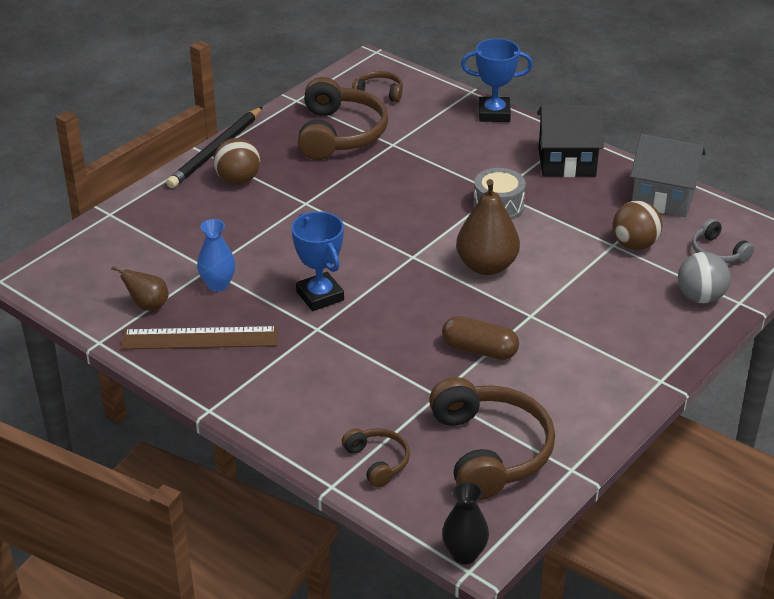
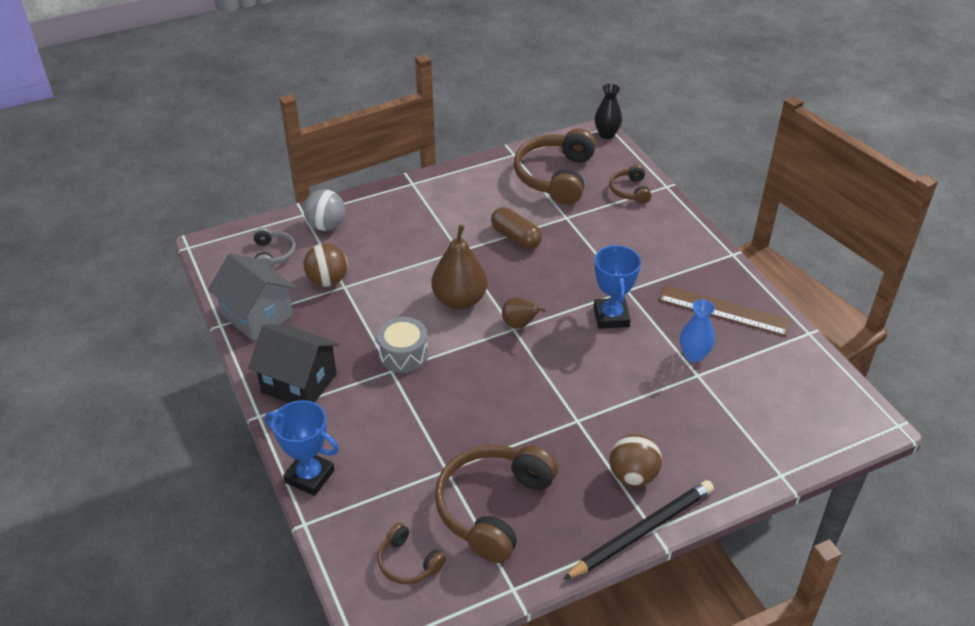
camera: 155 degrees left, 5 degrees up
(148, 305) = (760, 354): brown pear -> brown pear (519, 325)

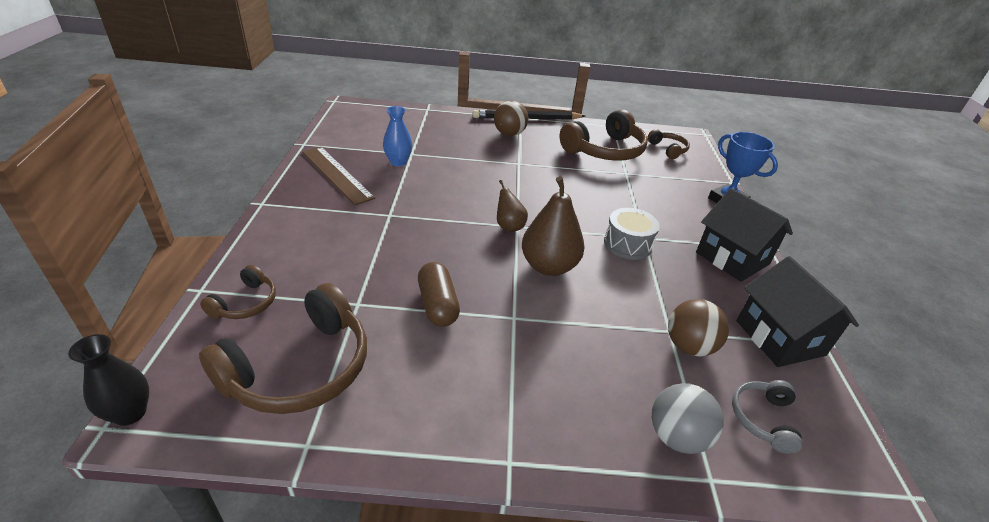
camera: 155 degrees left, 5 degrees down
(257, 315) = (780, 338): grey house -> black house
(611, 317) = (427, 203): blue trophy -> none

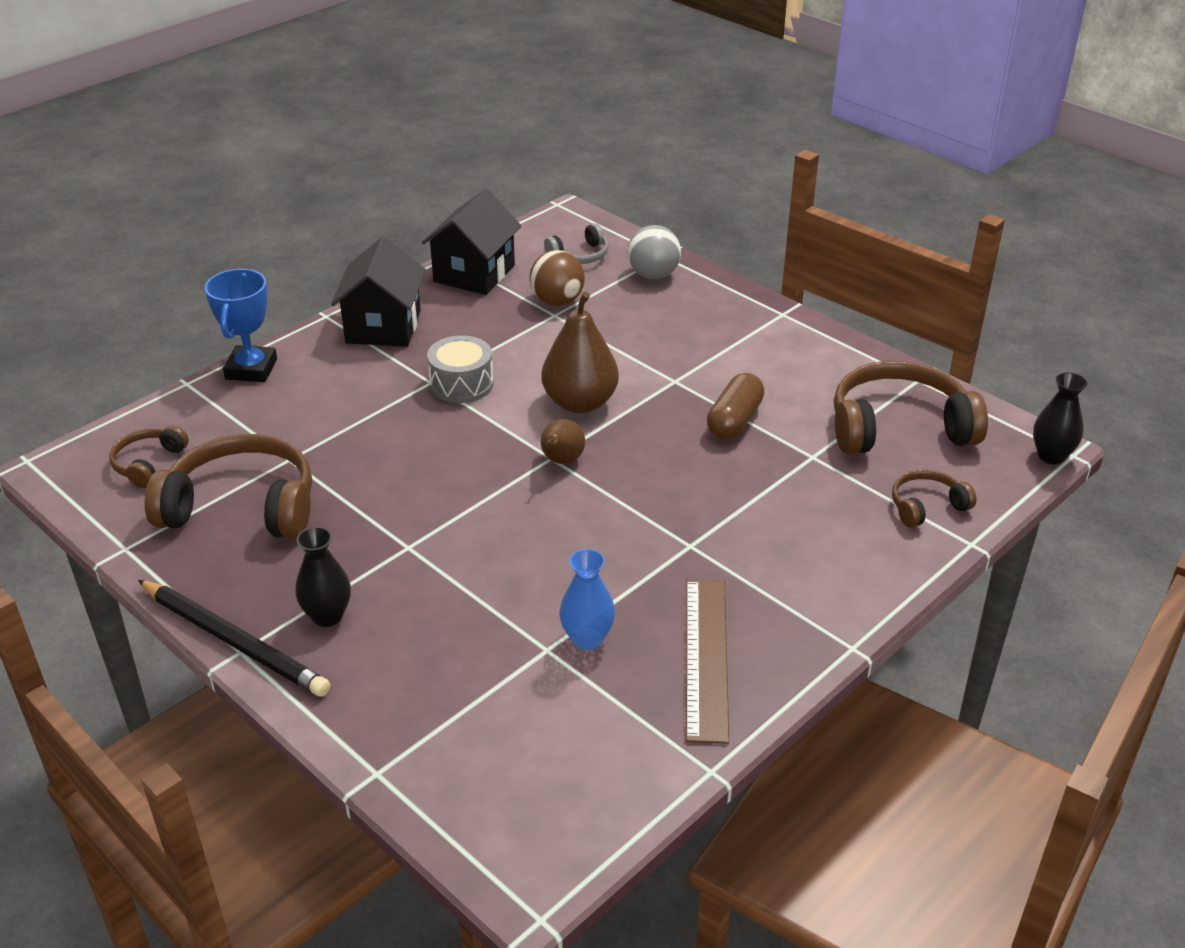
camera: 135 degrees left, 0 degrees up
(509, 134) = (327, 616): brown ball -> black vase

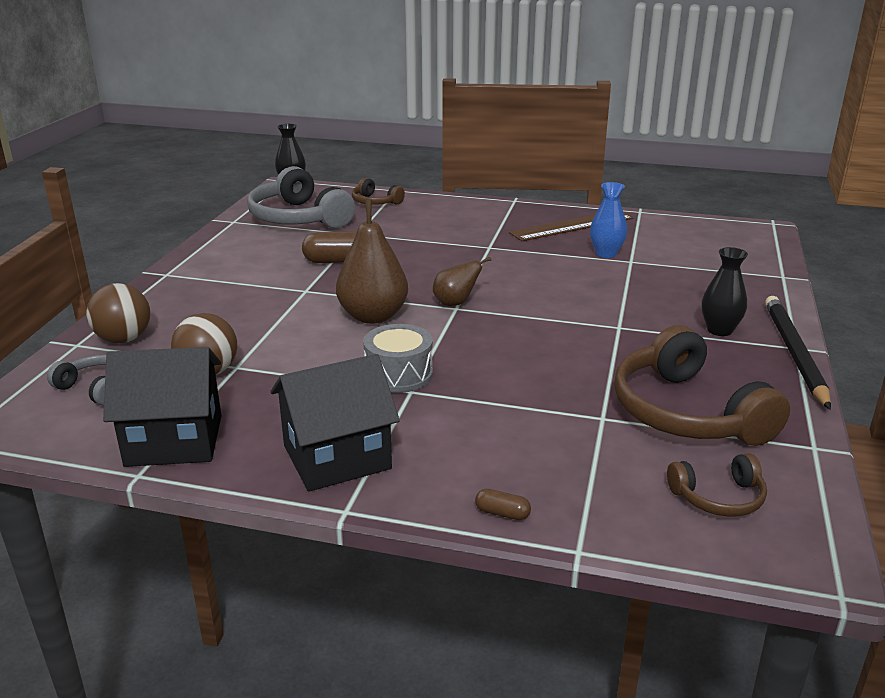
camera: 120 degrees left, 10 degrees down
(251, 369) = (502, 513): blue trophy -> brown capsule
(653, 275) = (124, 339): grey ball -> brown ball
(899, 427) = (298, 218): brown headphones -> grey headphones

